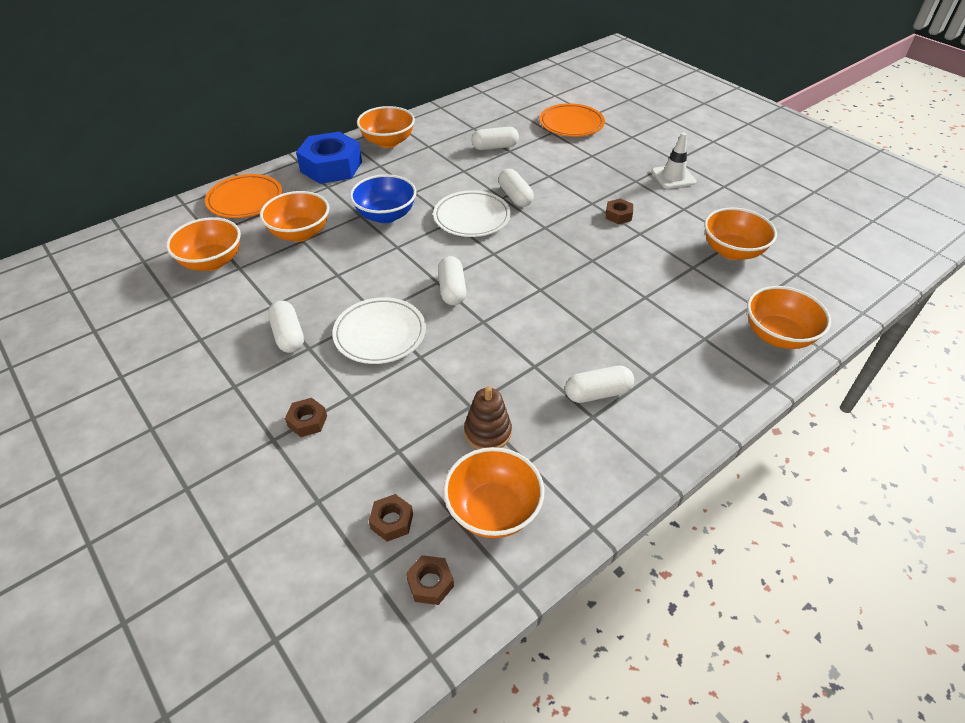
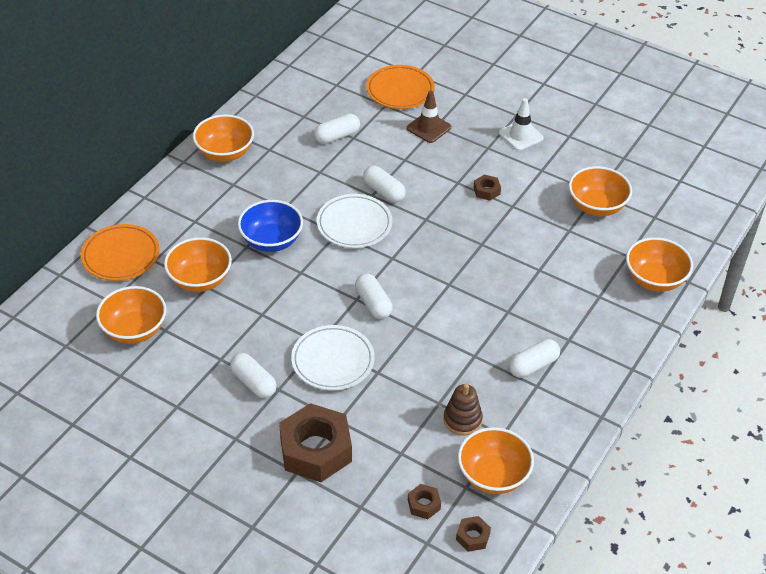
camera: 20 degrees left, 0 degrees up
(307, 421) = (316, 450): brown nut -> brown nut, size x2.31
(331, 166) = (184, 196): blue nut -> none
(584, 155) = (428, 128): none -> brown traffic cone

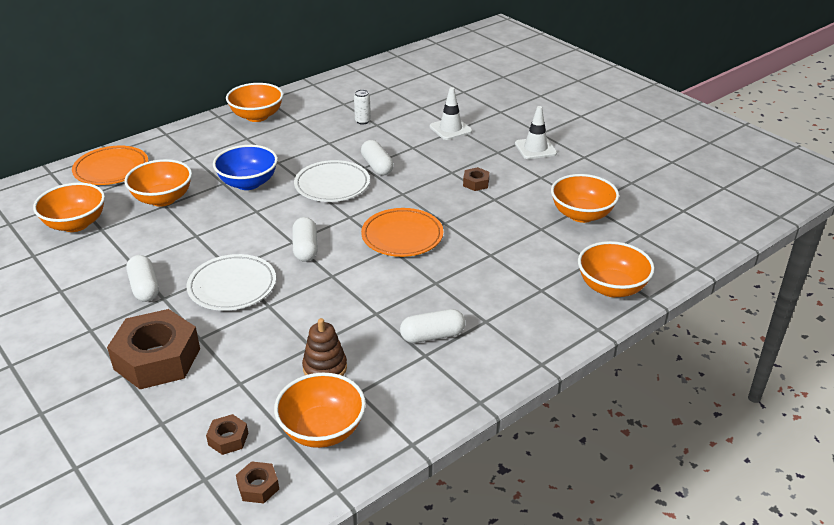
camera: 20 degrees right, 10 degrees down
(337, 136) = (362, 121): white capsule -> white can
(400, 90) = (442, 100): orange plate -> orange plate (402, 236)
(428, 128) = (450, 129): brown traffic cone -> white traffic cone

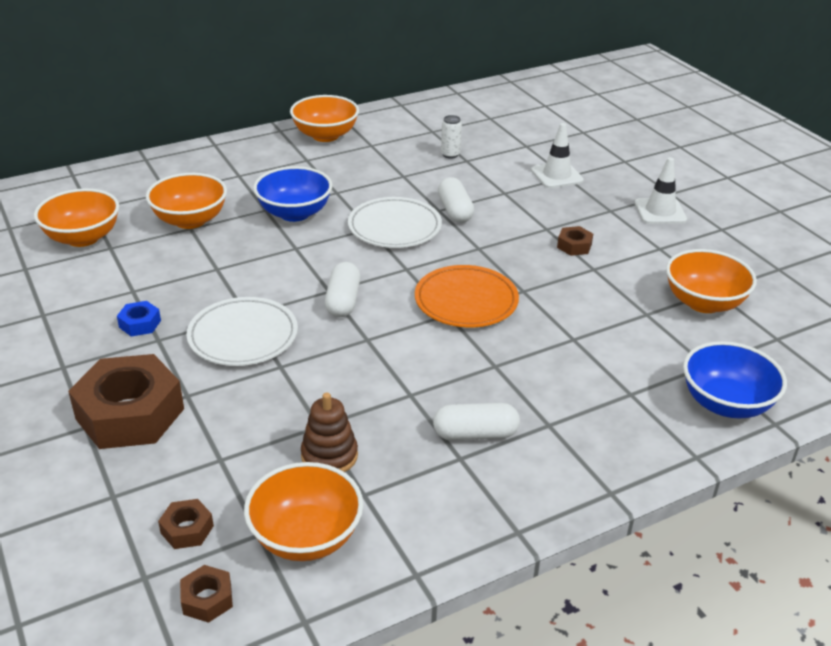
camera: 10 degrees right, 0 degrees up
(111, 169) = (141, 179): orange plate -> none
(144, 287) = (140, 324): white capsule -> blue nut
(611, 287) = (726, 403): orange bowl -> blue bowl

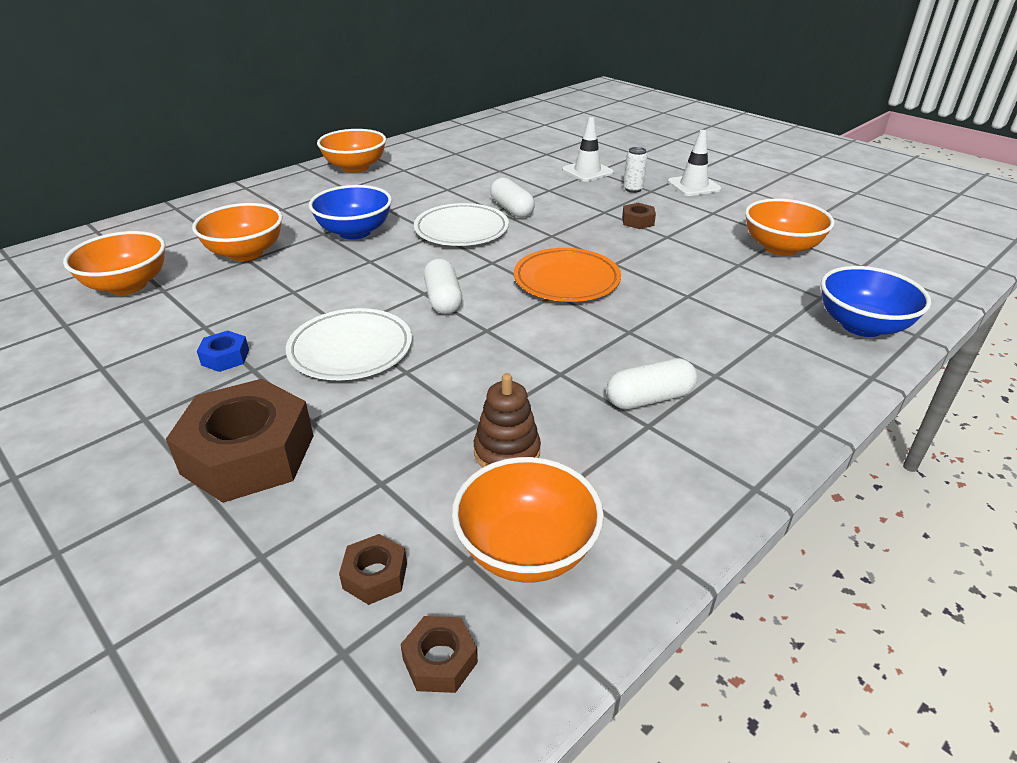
camera: 15 degrees left, 0 degrees up
(450, 154) = (482, 168): white can -> white can (633, 189)

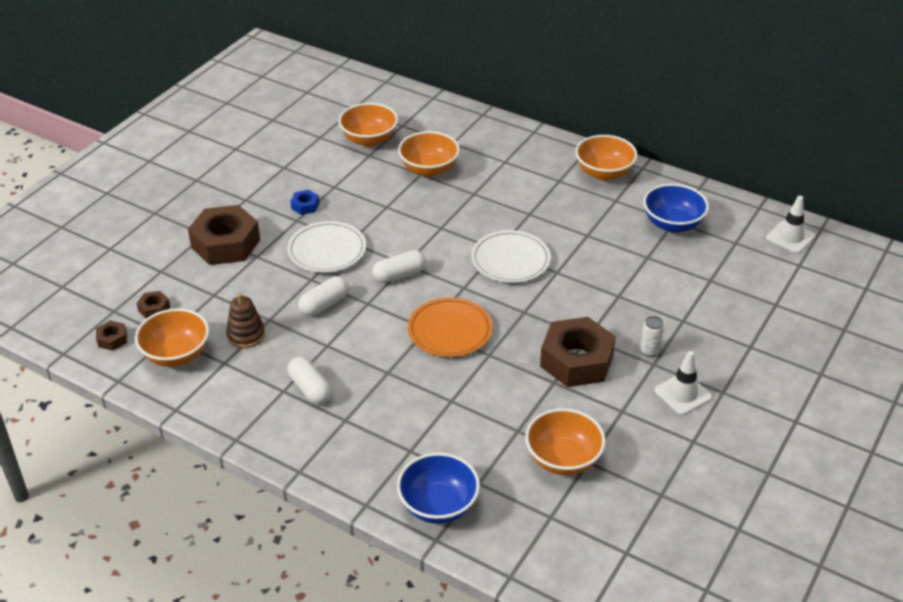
camera: 75 degrees right, 5 degrees up
(355, 232) = (482, 208): blue bowl -> blue bowl (672, 224)
(512, 209) = (563, 280): white capsule -> white capsule (324, 304)
(587, 171) = (678, 314): white traffic cone -> white traffic cone (790, 237)
(638, 221) = (576, 361): brown nut -> brown nut, size x2.31

